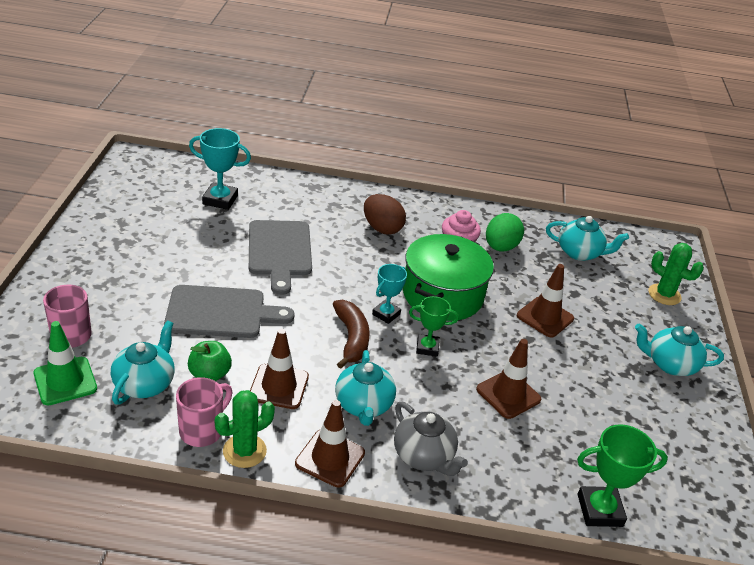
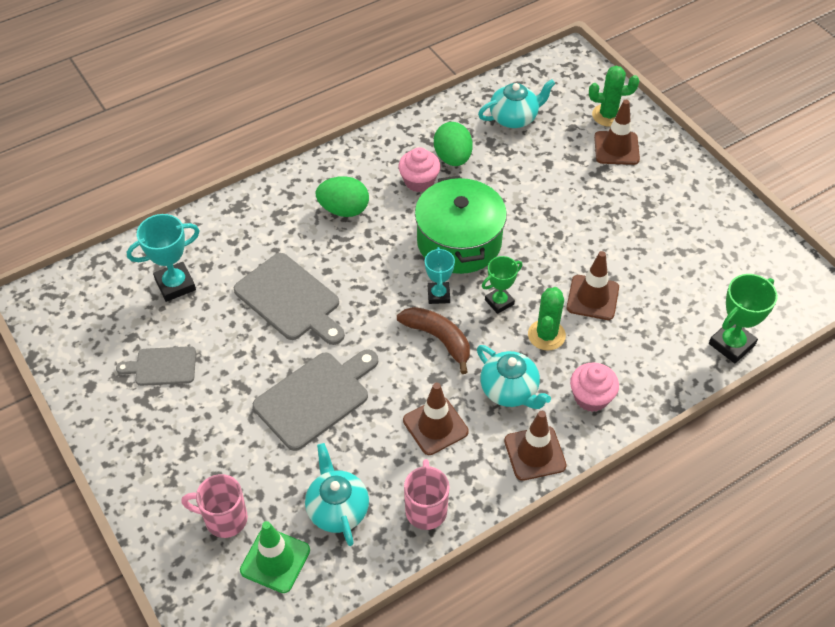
camera: 35 degrees left, 15 degrees up
(153, 233) = (162, 366): none -> grey cutting board
(209, 374) = (374, 459): green apple -> none
(244, 451) = (473, 499): green cactus -> green cactus (546, 335)
(382, 228) = (344, 209): brown egg -> green egg
(424, 456) = (591, 397): grey teapot -> pink cupcake
(545, 317) = (550, 204): brown traffic cone -> brown traffic cone (616, 148)
(670, 364) = (667, 181): turquoise teapot -> none

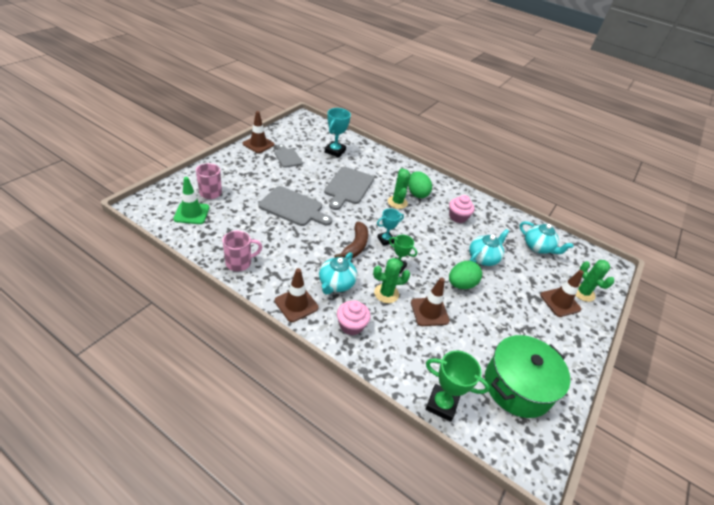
camera: 60 degrees right, 10 degrees down
(175, 285) = (335, 151): turquoise trophy -> turquoise trophy turned 75 degrees clockwise
(337, 509) = (228, 228): turquoise teapot -> turquoise teapot (483, 258)
(356, 245) = (397, 202): none -> green cactus
(435, 426) = (296, 256): brown traffic cone -> brown traffic cone (258, 144)
(453, 158) = (485, 227): green egg -> green egg (461, 284)
(459, 242) = (428, 241): green pot -> green pot (517, 386)

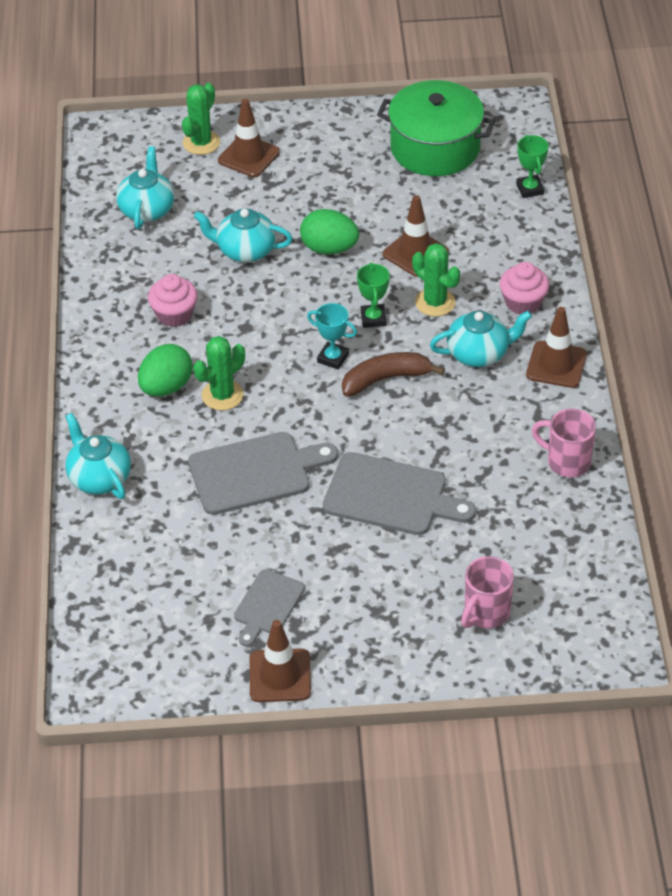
camera: 120 degrees left, 5 degrees up
(191, 213) = (554, 589): green traffic cone -> none
(293, 207) = (391, 496): grey cutting board -> grey cutting board turned 120 degrees clockwise
(335, 151) = (164, 560): turquoise trophy -> none
(388, 159) = (99, 477): none -> turquoise teapot
(441, 404) = (530, 189): green trophy -> green trophy, size x0.66

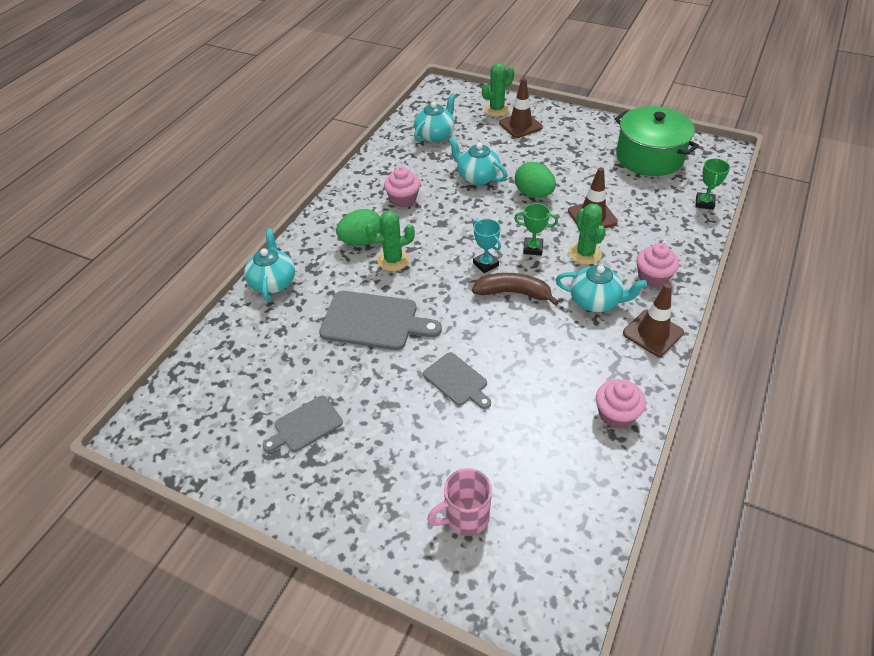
camera: 30 degrees right, 0 degrees up
(280, 676) = (269, 489): brown traffic cone -> none
(373, 318) = (533, 248): green trophy -> green trophy turned 75 degrees clockwise
(391, 496) = (457, 380): grey cutting board -> grey cutting board, size x0.60
(566, 461) = (616, 414): pink mug -> pink cupcake

